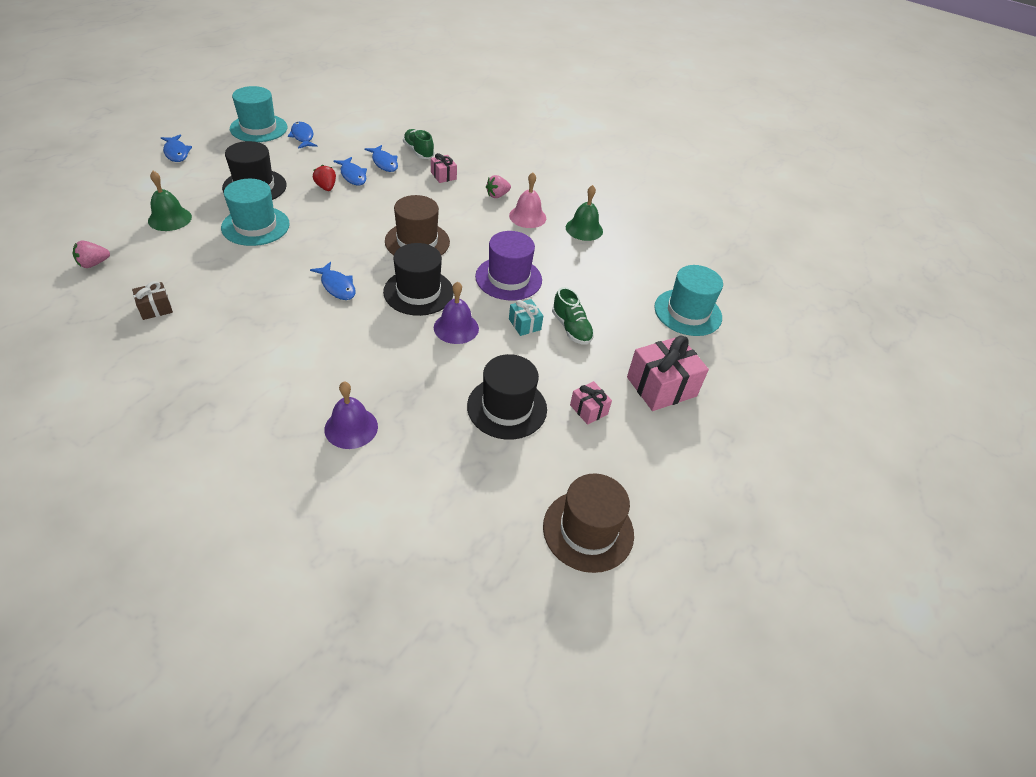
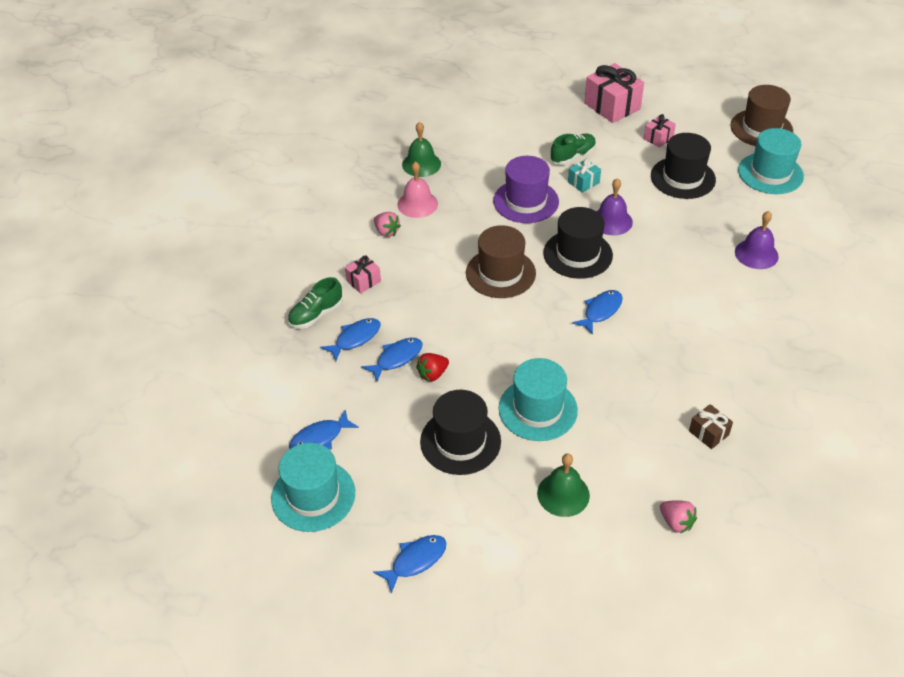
camera: 95 degrees left, 0 degrees up
(688, 312) = (516, 97): turquoise hat -> turquoise hat (770, 173)

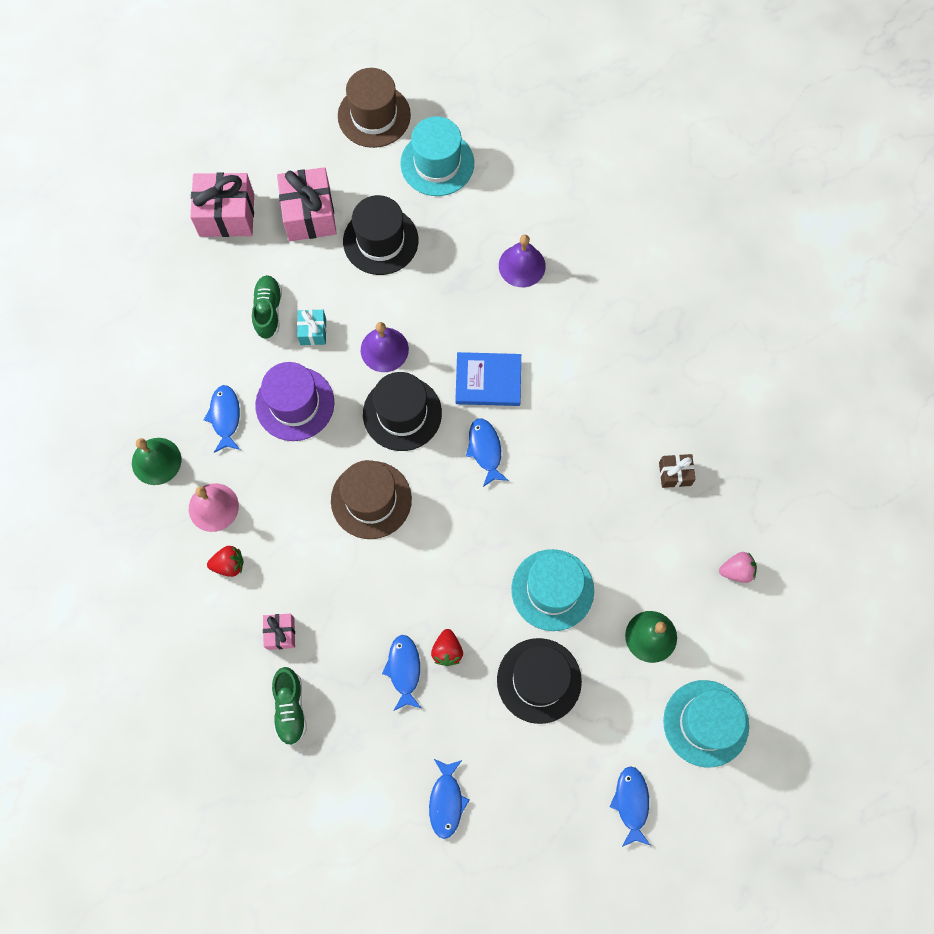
camera: 55 degrees left, 25 degrees up
(313, 495) = (506, 847): turquoise hat -> turquoise hat (705, 723)
(355, 338) = (350, 691): blue fish -> blue fish (225, 417)
(386, 232) = (229, 564): pink strawberry -> red strawberry
(652, 284) = (488, 381): none -> blue book
(658, 138) = (309, 214): pink gift -> pink gift, size x1.92

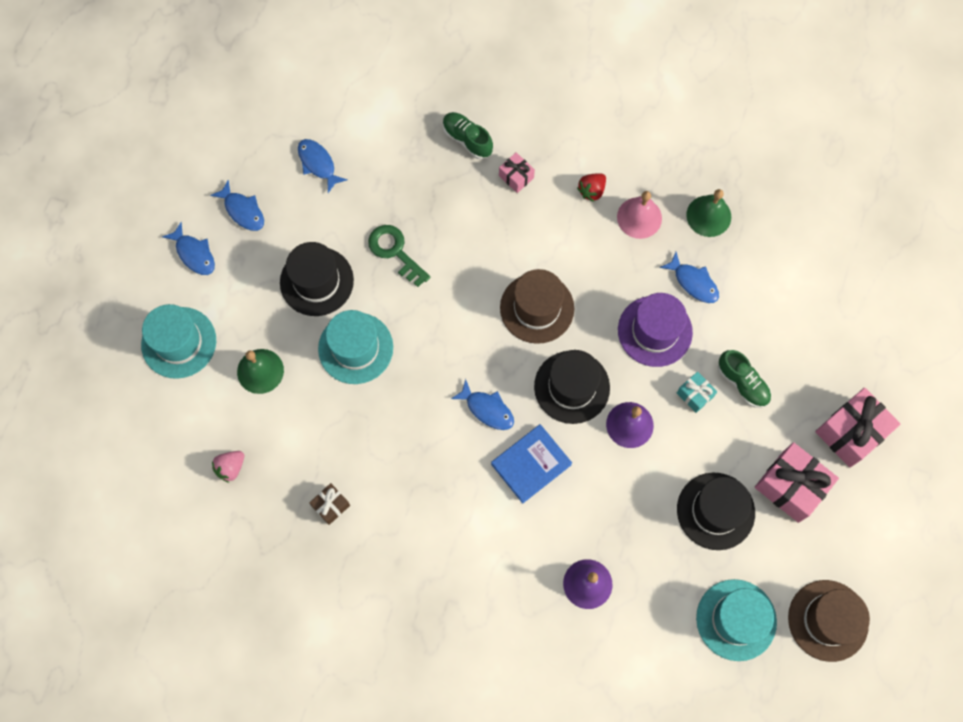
camera: 140 degrees right, 0 degrees up
(404, 670) = (414, 218): blue fish -> blue fish (243, 210)
(447, 651) = (395, 252): red strawberry -> green key

